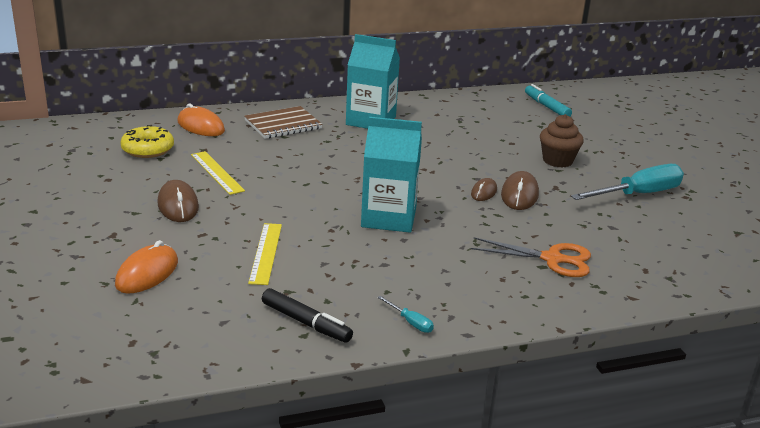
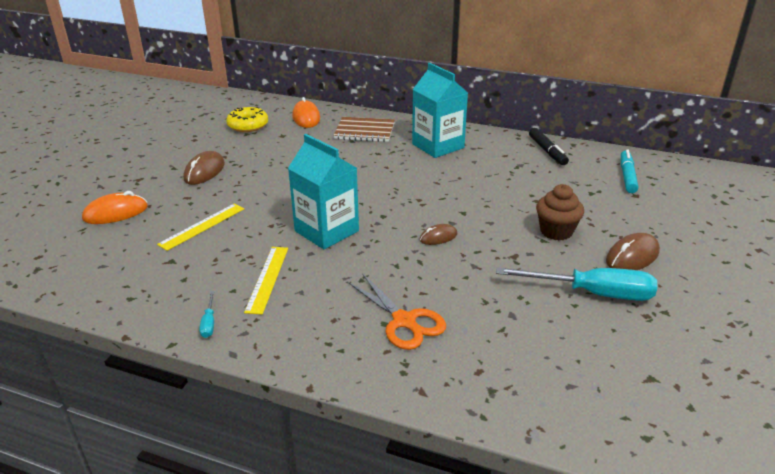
camera: 40 degrees right, 5 degrees up
(217, 172) = (264, 155): yellow ruler -> yellow ruler (267, 278)
(306, 323) = (145, 290): black marker -> black marker (547, 151)
(519, 195) = (467, 251): brown mouse -> brown mouse (632, 256)

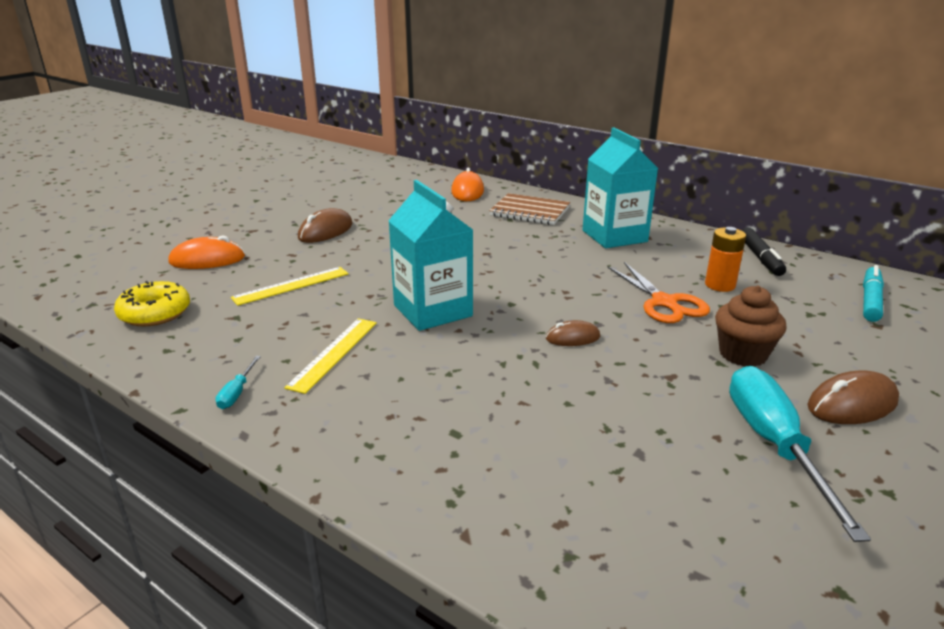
camera: 15 degrees right, 5 degrees down
(248, 125) = (398, 192): yellow donut -> yellow donut (155, 313)
(404, 321) = (482, 435): orange scissors -> orange scissors (664, 303)
(526, 178) = (720, 285): none -> orange battery
(592, 293) = (774, 445): turquoise screwdriver -> turquoise screwdriver turned 120 degrees counterclockwise

